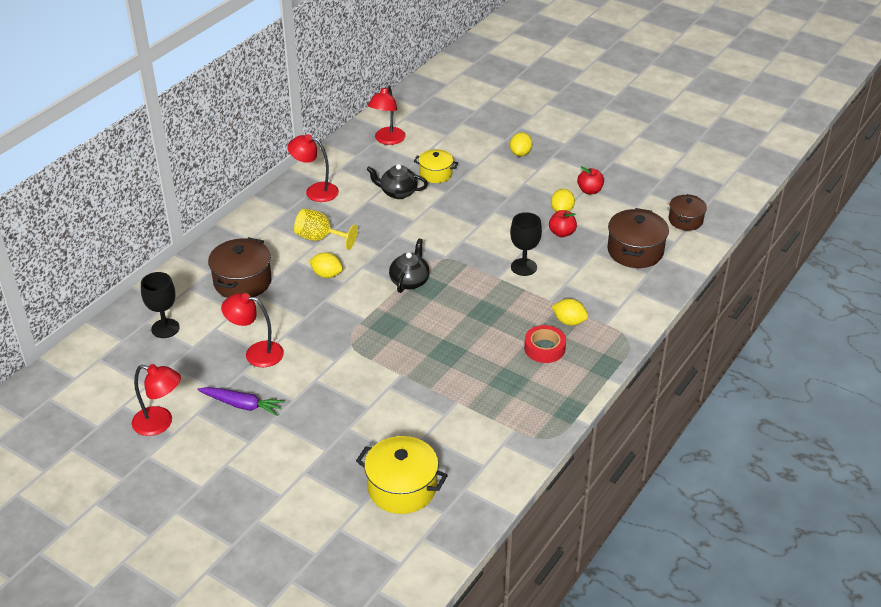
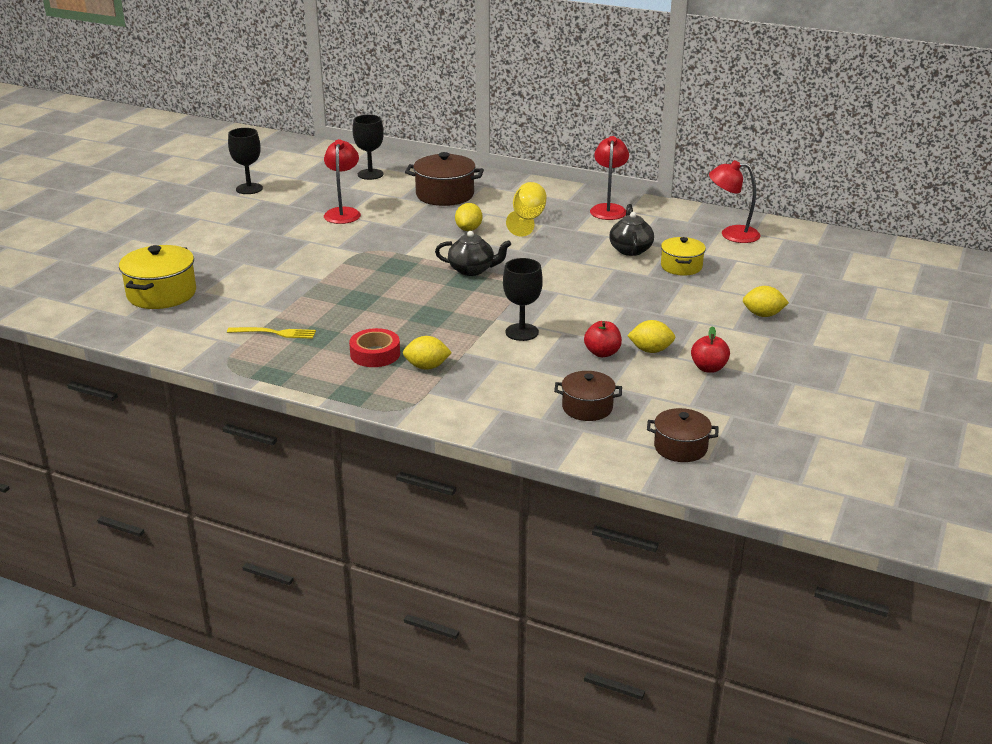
camera: 80 degrees right, 10 degrees down
(160, 423) = (249, 189): red lamp -> black goblet
(242, 405) = (273, 215): purple carrot -> none
(498, 407) = (275, 333): none -> yellow fork
(569, 321) = (427, 367): yellow lemon -> yellow lemon turned 75 degrees clockwise
(635, 251) = (587, 408): brown pot -> brown pot, size x0.63

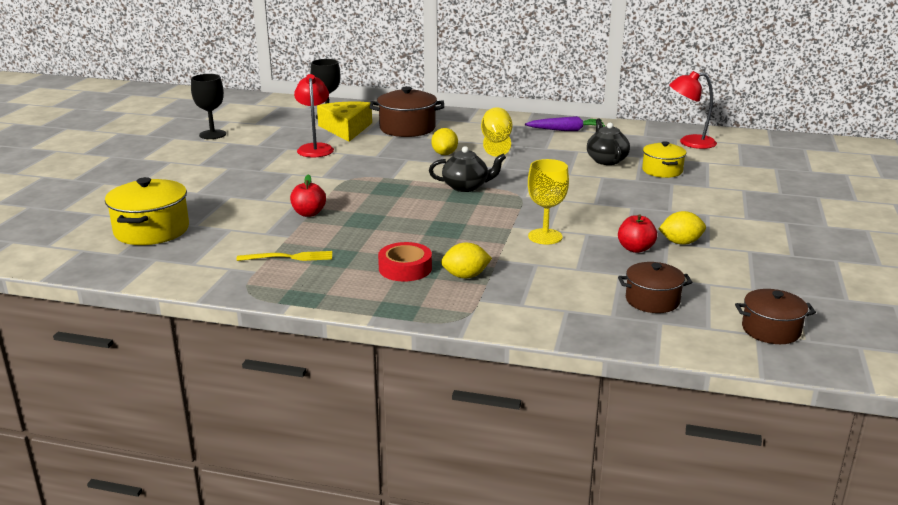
camera: 10 degrees left, 5 degrees down
(383, 191) = (346, 129): none -> yellow cheese
(522, 332) = (545, 236): black goblet -> yellow goblet
(608, 209) = (566, 130): red lamp -> purple carrot
(708, 368) = (746, 254): red apple -> red apple (309, 213)
(763, 315) = (764, 204): yellow lemon -> none

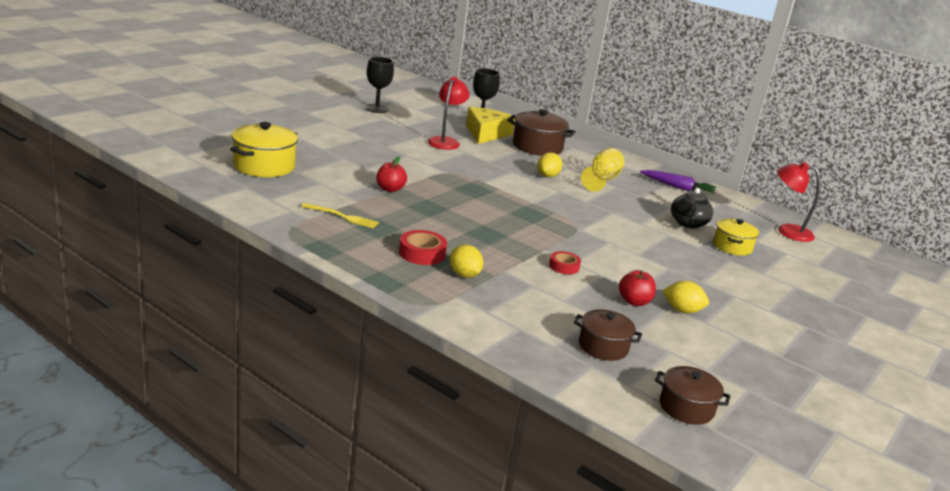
camera: 20 degrees right, 0 degrees up
(465, 276) = (464, 275): yellow lemon -> yellow lemon turned 45 degrees clockwise
(466, 187) = (538, 207): black teapot -> none
(545, 236) = (564, 266): yellow goblet -> red tape

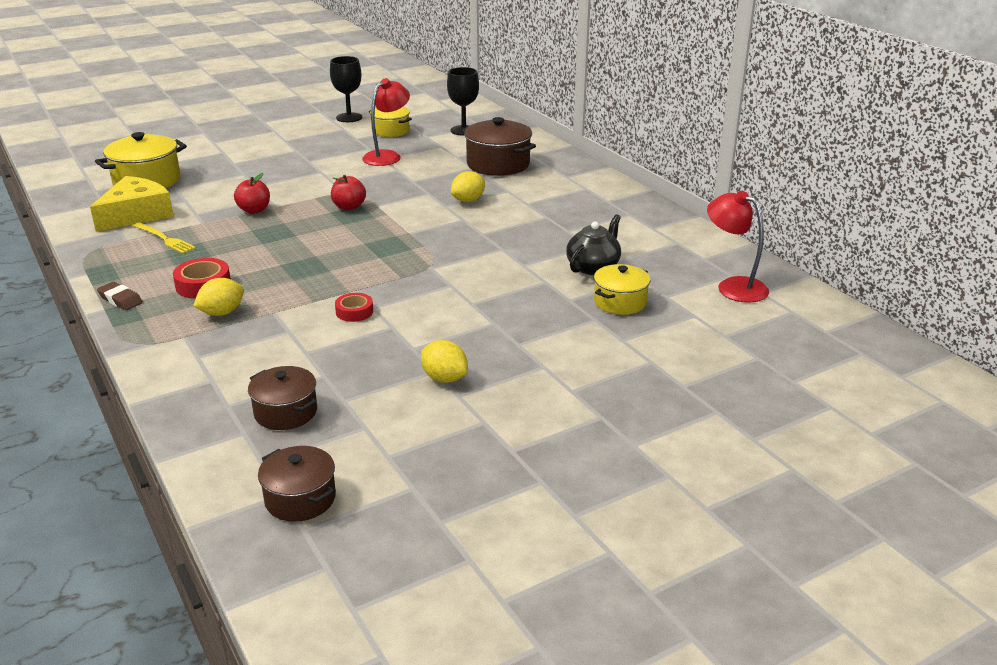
camera: 25 degrees right, 5 degrees up
(366, 270) = (120, 299): none -> brown eraser
(424, 120) = (391, 131): none -> yellow pot
(464, 275) = (222, 313): yellow lemon -> yellow lemon turned 60 degrees clockwise
(486, 133) = (450, 147): yellow cheese -> yellow cheese (136, 214)
(602, 180) = (536, 208): yellow goblet -> none
(634, 302) = (393, 362): red apple -> red apple (349, 207)
(678, 187) = (635, 220): purple carrot -> none

